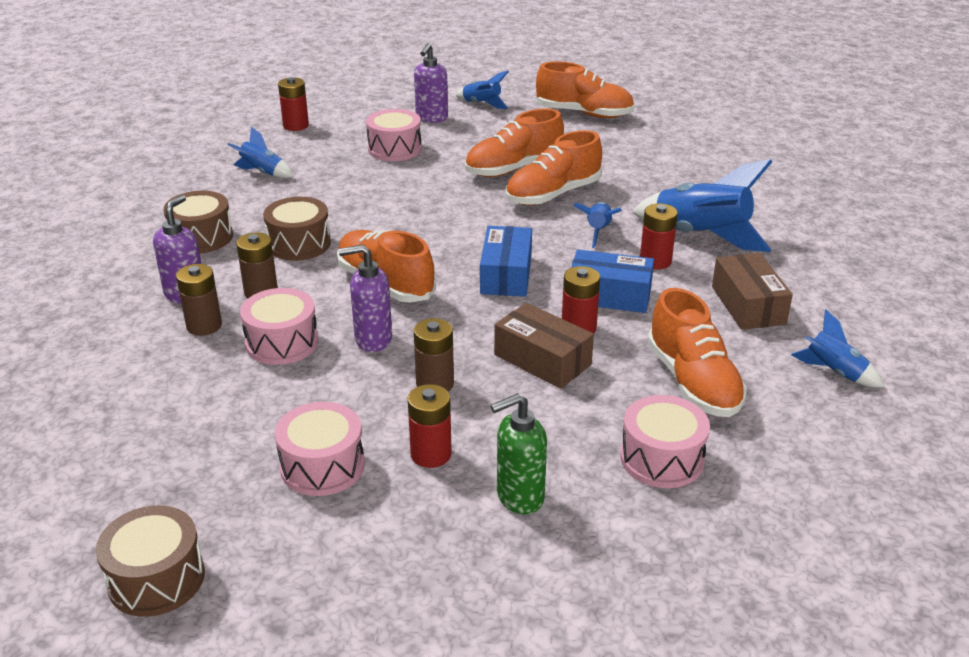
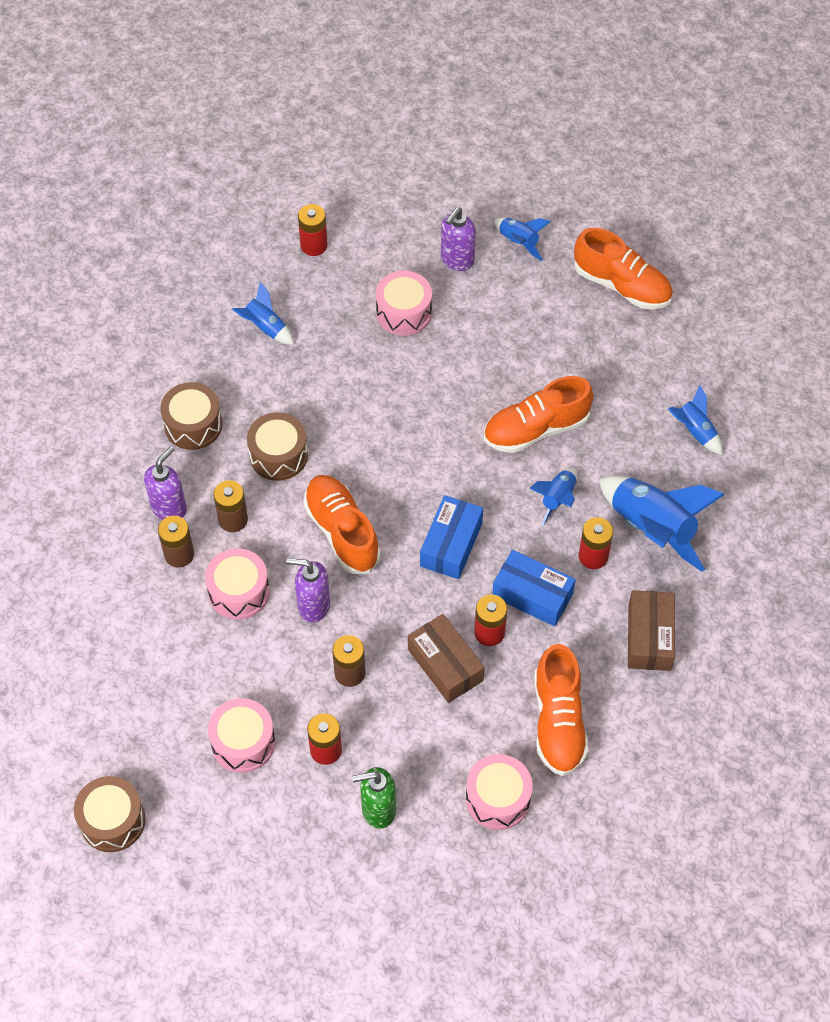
camera: 15 degrees right, 25 degrees up
(513, 169) = (512, 375): orange shoe -> none
(834, 372) = (680, 739): blue rocket -> blue rocket (694, 431)

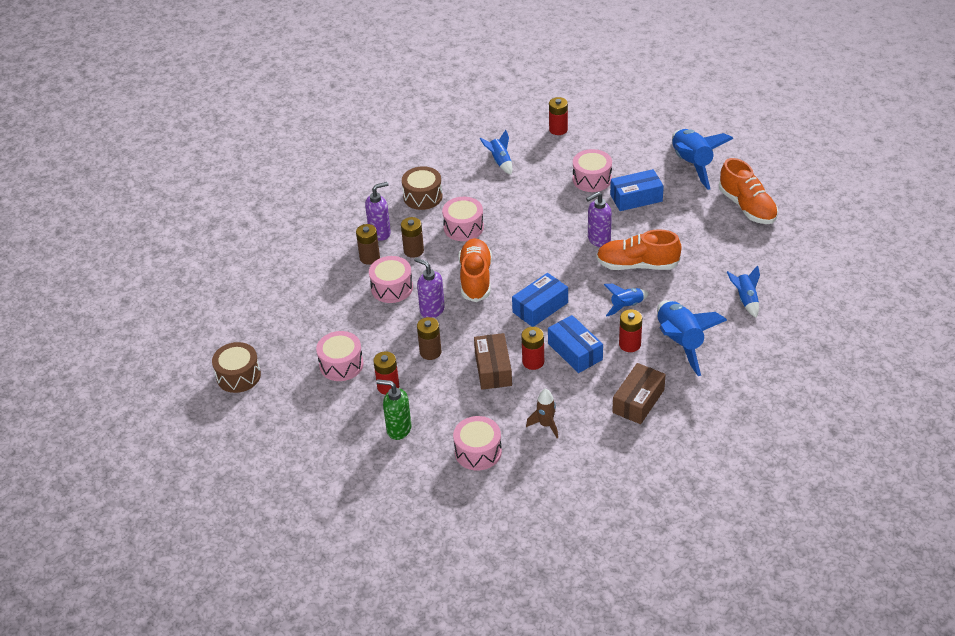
camera: 30 degrees right, 15 degrees down
(278, 455) = (463, 227): brown drum -> pink drum
(457, 260) = (645, 162): purple soap dispenser -> purple soap dispenser (598, 239)
(477, 322) = (636, 198): none -> blue box
(518, 242) = (692, 165): blue rocket -> blue rocket, size x1.89
(558, 721) = (546, 425): orange shoe -> brown rocket

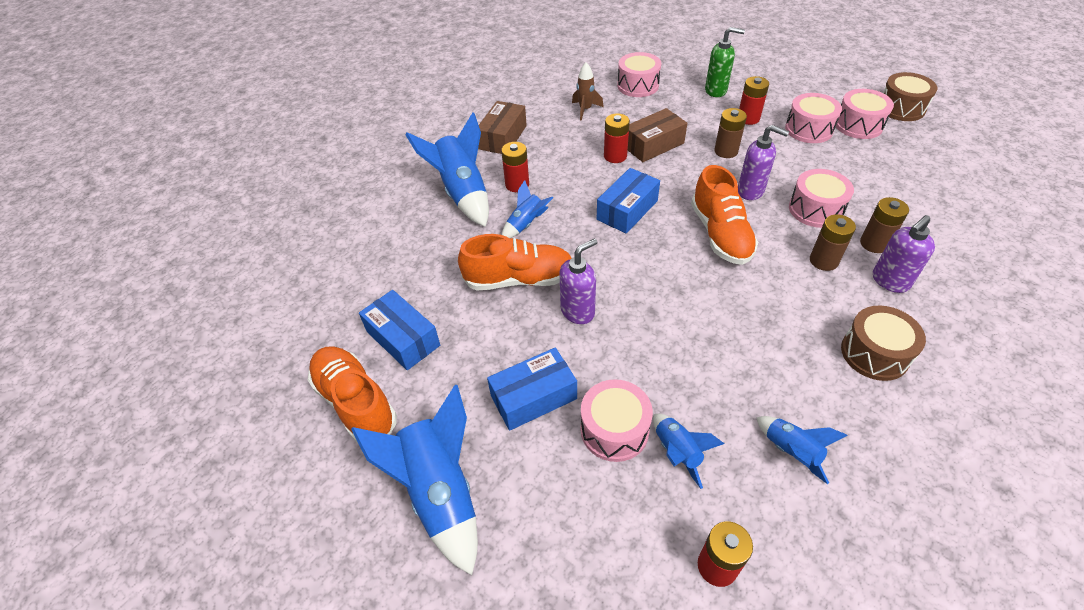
camera: 170 degrees right, 5 degrees up
(463, 227) = (777, 306): pink drum -> pink drum (858, 125)
(493, 369) = (653, 145): brown box -> brown box turned 75 degrees clockwise
(575, 351) = (574, 170): blue box -> blue box (403, 338)
(745, 300) = (383, 250): blue rocket -> blue rocket (677, 452)

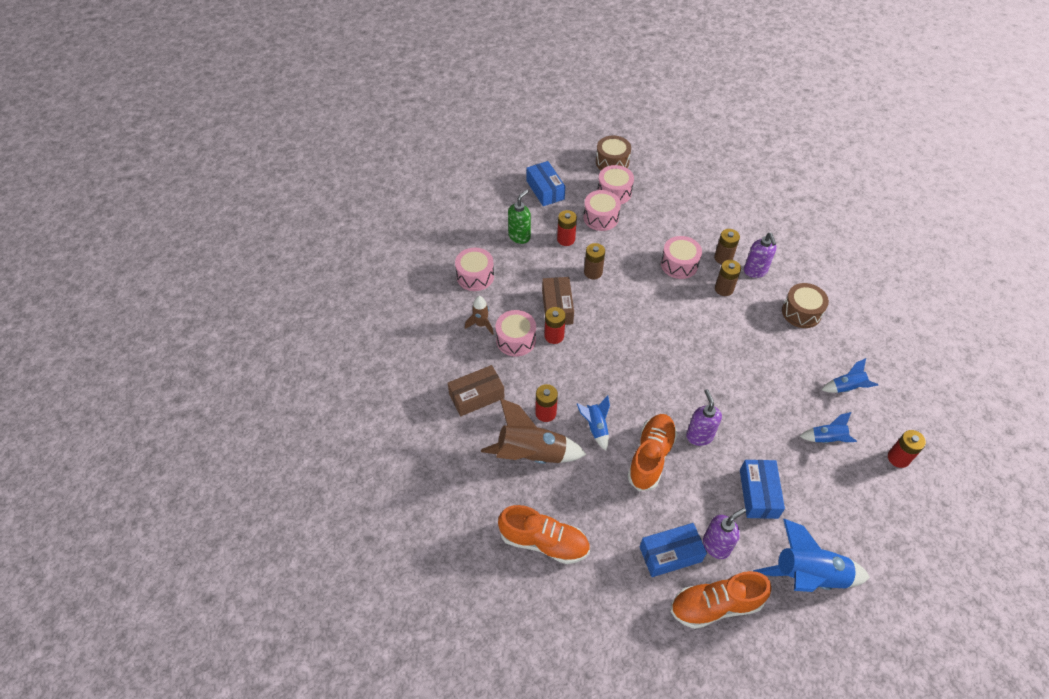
camera: 65 degrees left, 5 degrees up
(462, 193) = (531, 454): blue rocket -> brown rocket
(503, 137) = (476, 396): brown box -> brown box turned 75 degrees counterclockwise
(614, 430) = (800, 462): pink drum -> pink drum (516, 340)
(627, 210) = (618, 360): blue box -> blue box (545, 190)
(720, 234) = (673, 323): orange shoe -> orange shoe (544, 542)
(751, 191) = (642, 284): purple soap dispenser -> purple soap dispenser (716, 545)

